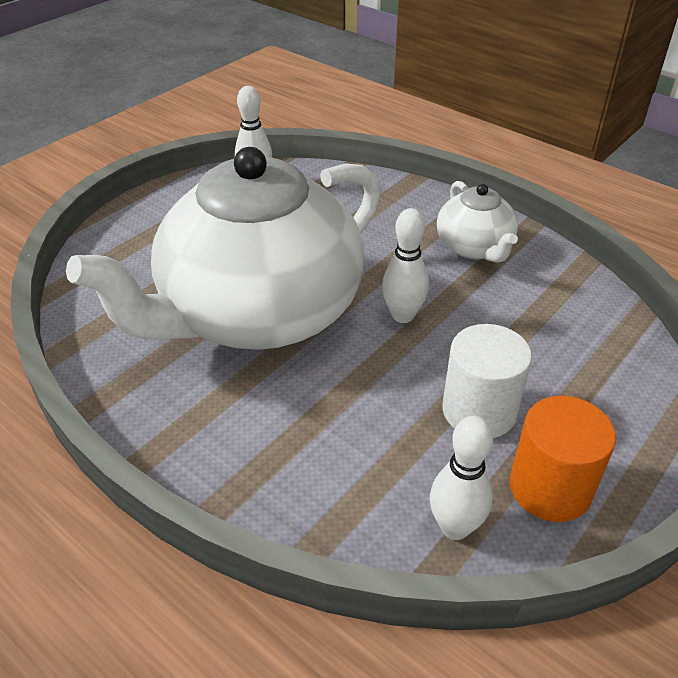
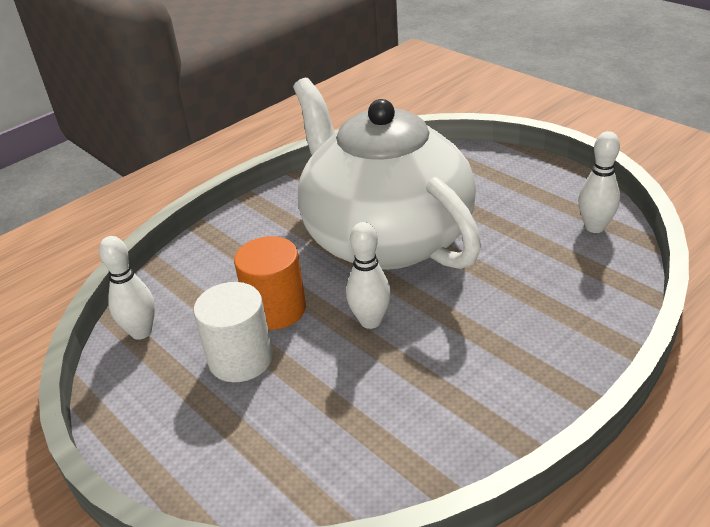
camera: 100 degrees right, 5 degrees down
(474, 247) = (482, 388): white teapot -> none
(550, 488) = (149, 390): orange cylinder -> orange cylinder (276, 309)

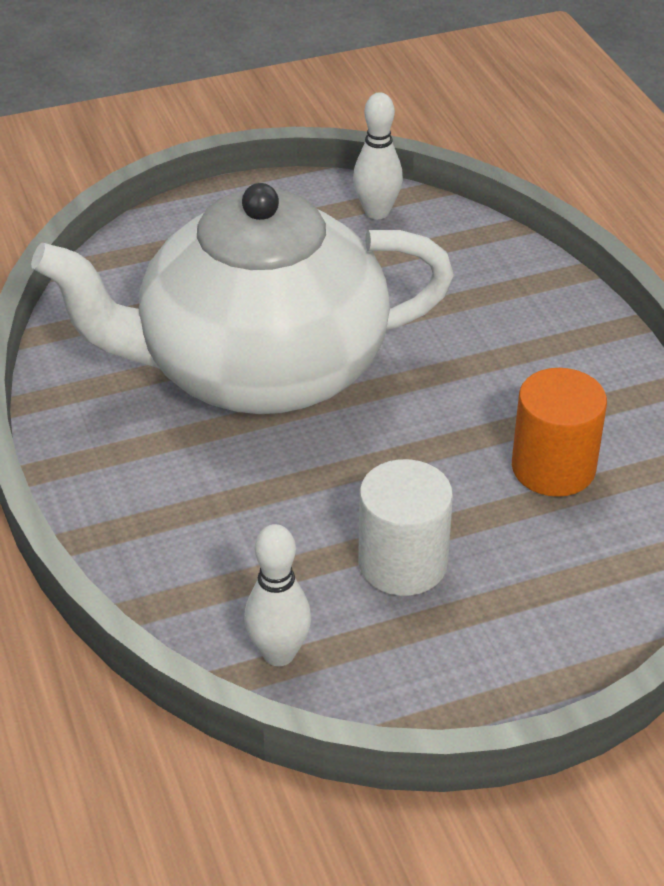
camera: 70 degrees left, 5 degrees up
(276, 309) = (329, 508): orange cylinder -> orange cylinder (553, 467)
(370, 321) = (411, 433): white bowling pin -> none

